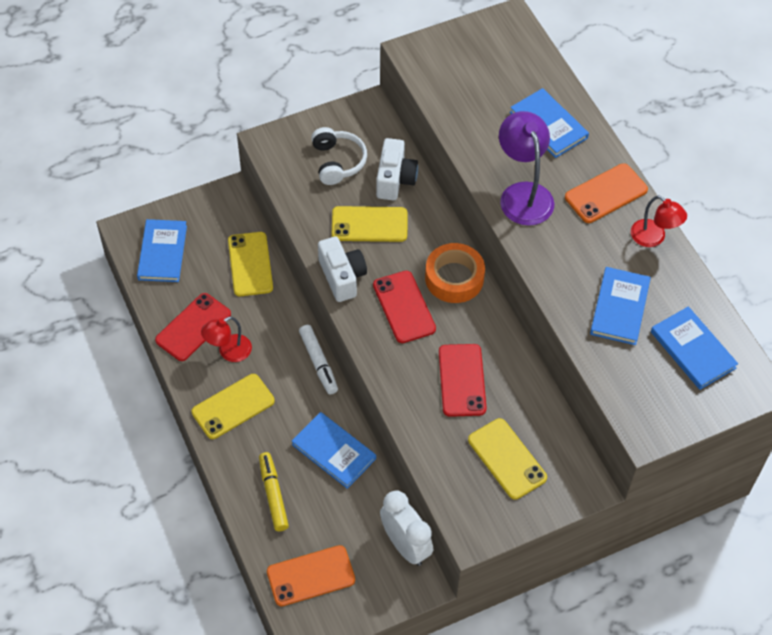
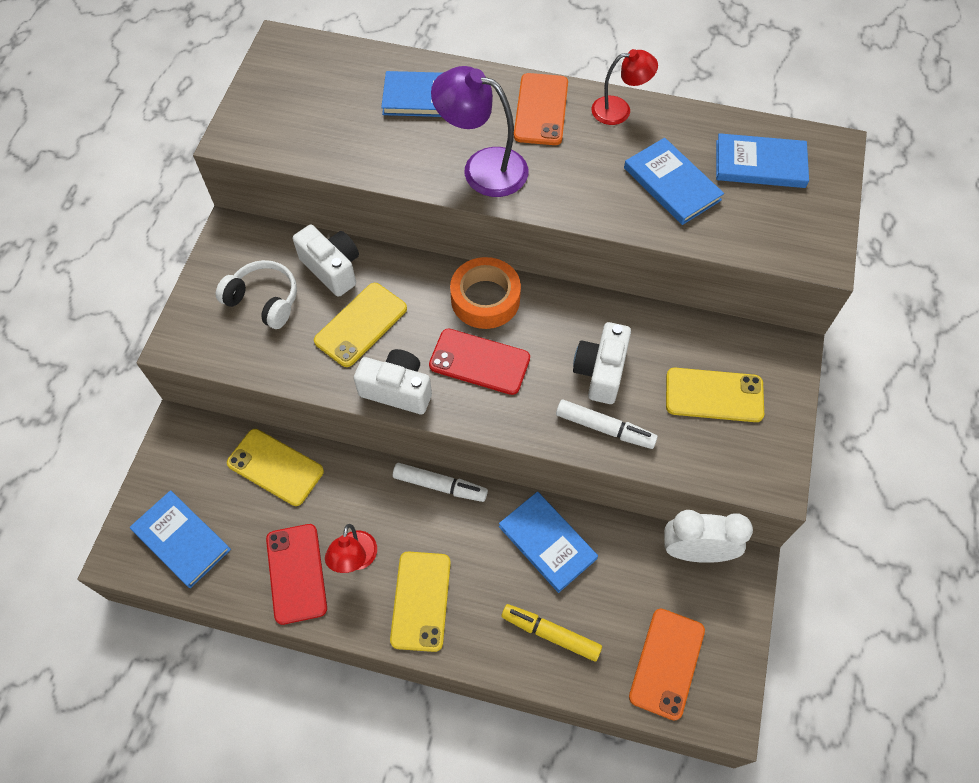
camera: 50 degrees left, 5 degrees up
(334, 451) = (547, 542): blue book -> blue book turned 60 degrees clockwise
(421, 409) = (605, 428): none -> white marker
(462, 380) = (600, 371): red phone -> white camera

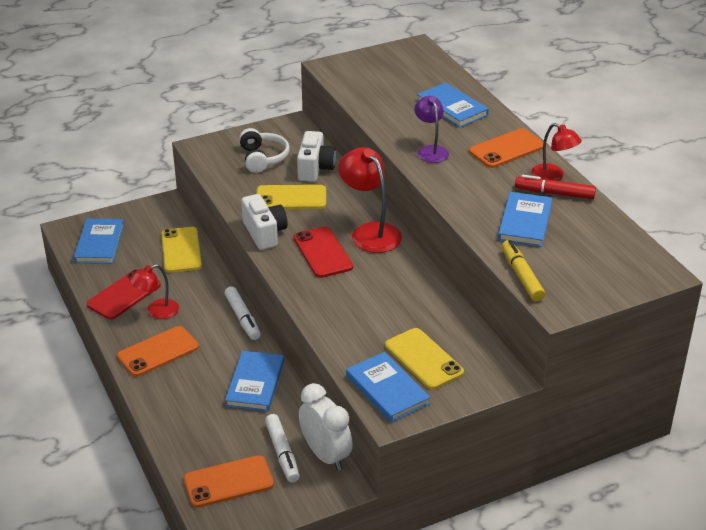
camera: 50 degrees right, 25 degrees down
(421, 601) = (158, 352): yellow phone -> orange phone
(482, 167) = (430, 150): purple lamp -> purple lamp, size x0.63
(485, 299) = (370, 232): orange tape -> red lamp
(550, 634) = (194, 418): yellow marker -> yellow marker (521, 276)
(600, 371) = (378, 303): white camera -> none
(605, 428) = (339, 324): white marker -> white marker (282, 453)
(647, 129) = (554, 193): none -> red marker
(760, 164) = (597, 249): blue book -> blue book (387, 390)

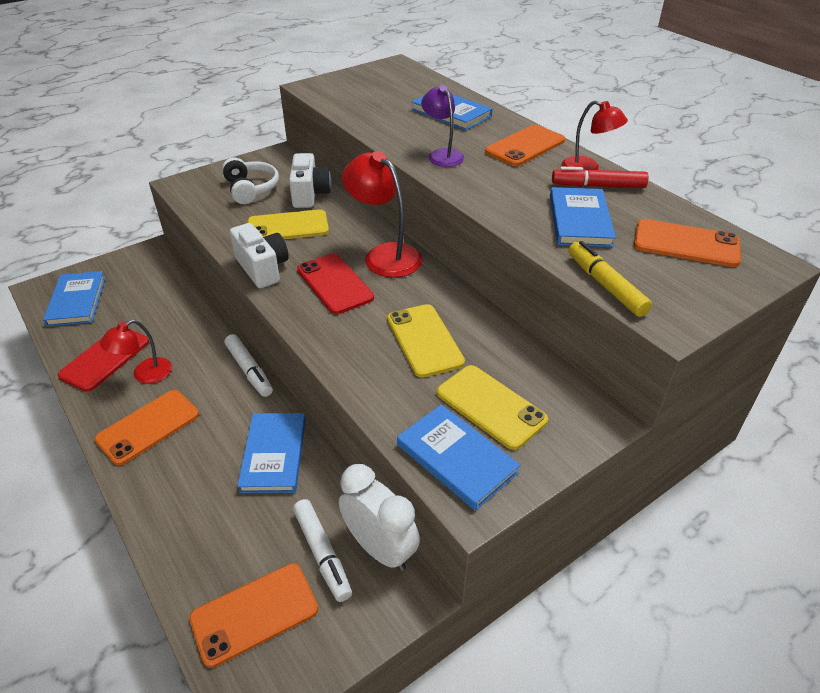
camera: 10 degrees left, 5 degrees up
(181, 250) = (171, 298): yellow phone -> yellow phone (424, 340)
(602, 251) = (686, 244): none -> orange phone

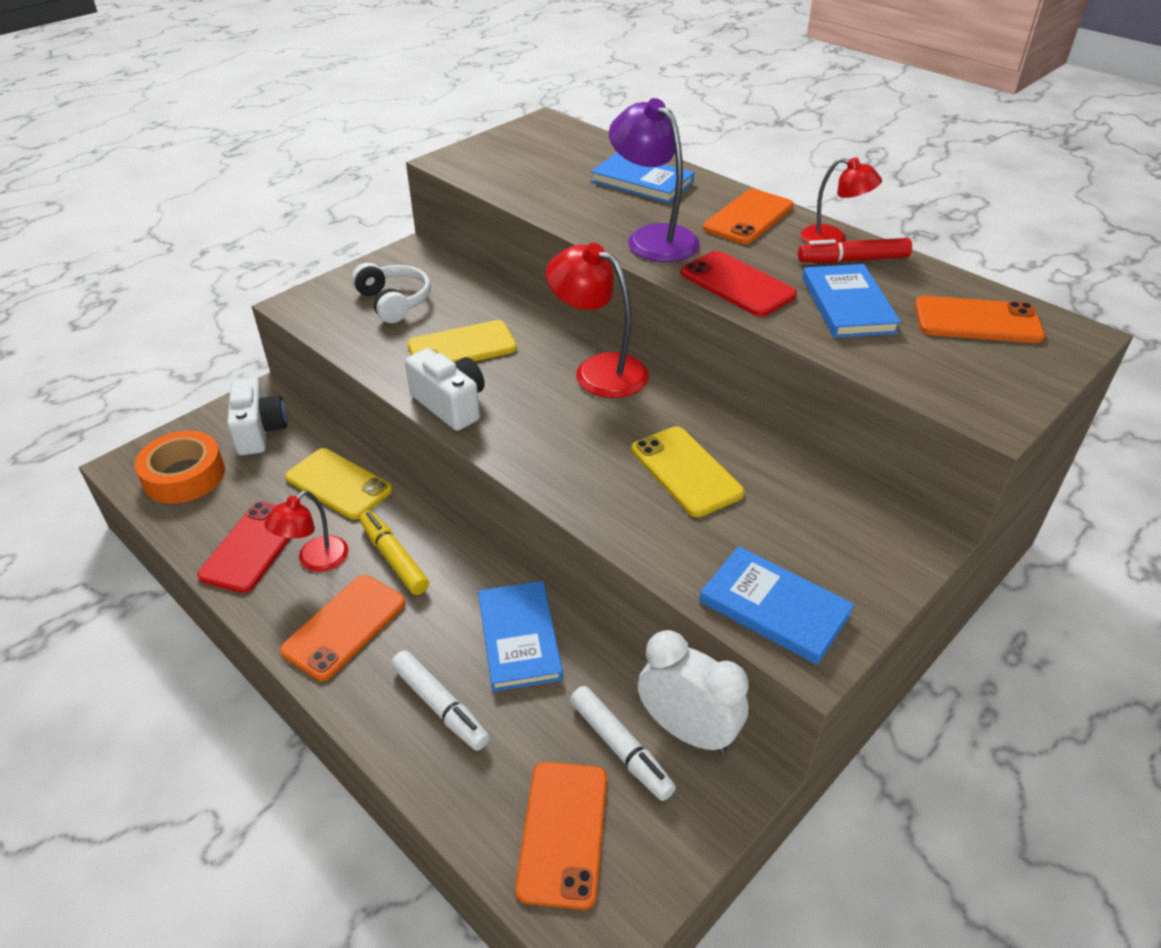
camera: 10 degrees left, 0 degrees up
(76, 301) = (184, 476): blue book -> orange tape
(249, 370) = (450, 537): white marker -> white marker (440, 706)
(254, 613) = (563, 833): orange phone -> orange phone turned 45 degrees counterclockwise
(309, 194) = (474, 301): white camera -> white camera (259, 431)
(335, 284) = (550, 414): red phone -> red phone (737, 284)
(442, 155) = (653, 237): purple lamp -> purple lamp, size x1.59
(490, 406) = (792, 541): yellow phone -> yellow phone (338, 484)
(605, 285) = (906, 381): yellow marker -> yellow marker (394, 558)

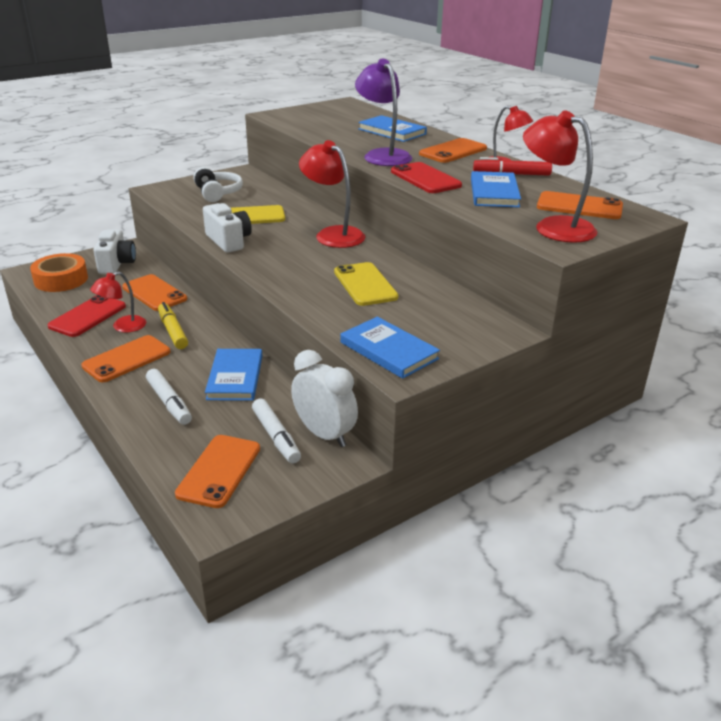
camera: 10 degrees right, 10 degrees down
(338, 484) = (154, 293): yellow phone -> orange phone
(964, 371) = (554, 227): none -> red lamp

